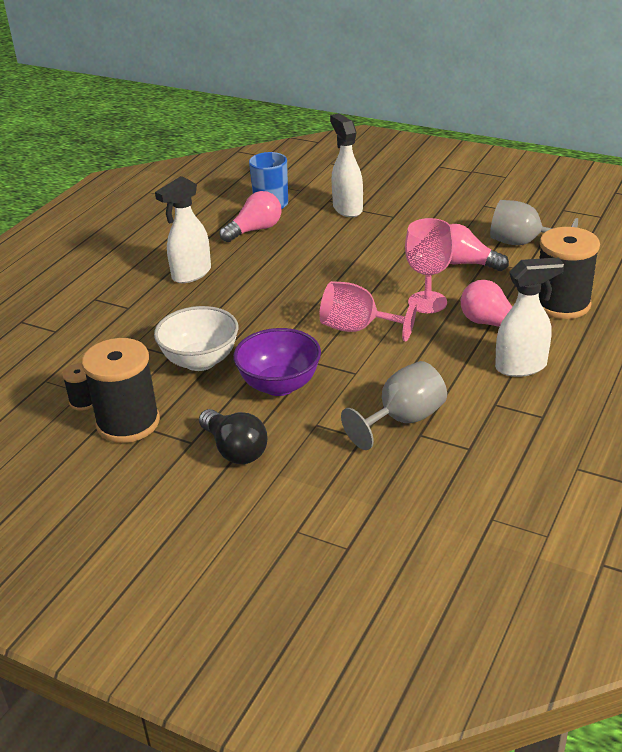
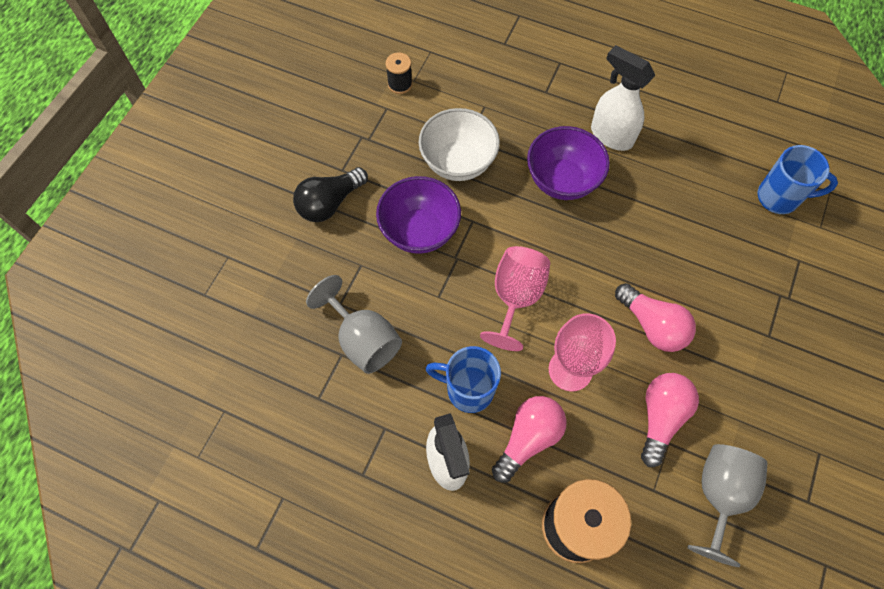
camera: 85 degrees right, 30 degrees up
(128, 423) = (370, 120): black spool -> none
(235, 301) = (562, 180): none -> purple bowl
(255, 230) = (712, 185): pink light bulb -> pink light bulb (652, 325)
(347, 209) = (780, 281): white spray bottle -> none
(451, 355) = (468, 390): none -> blue mug

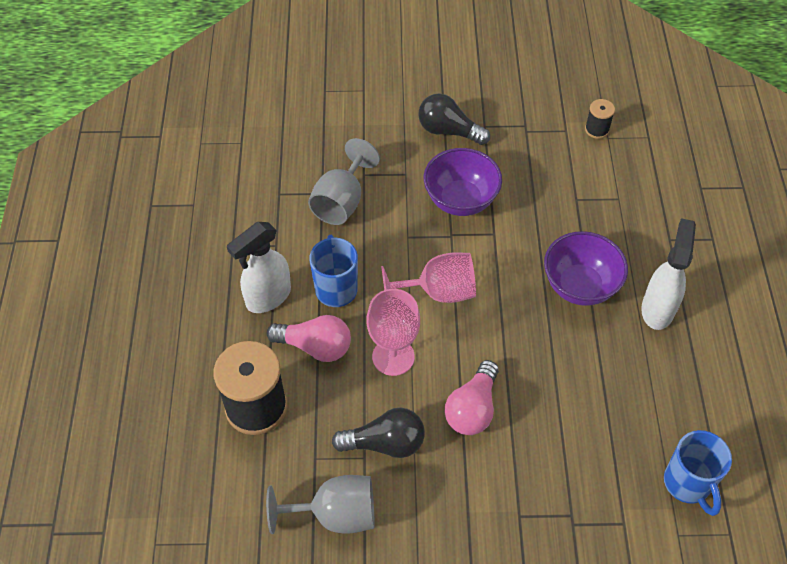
camera: 65 degrees right, 10 degrees down
(458, 162) = (545, 201): white bowl -> none
(660, 417) = (385, 443): pink light bulb -> black light bulb

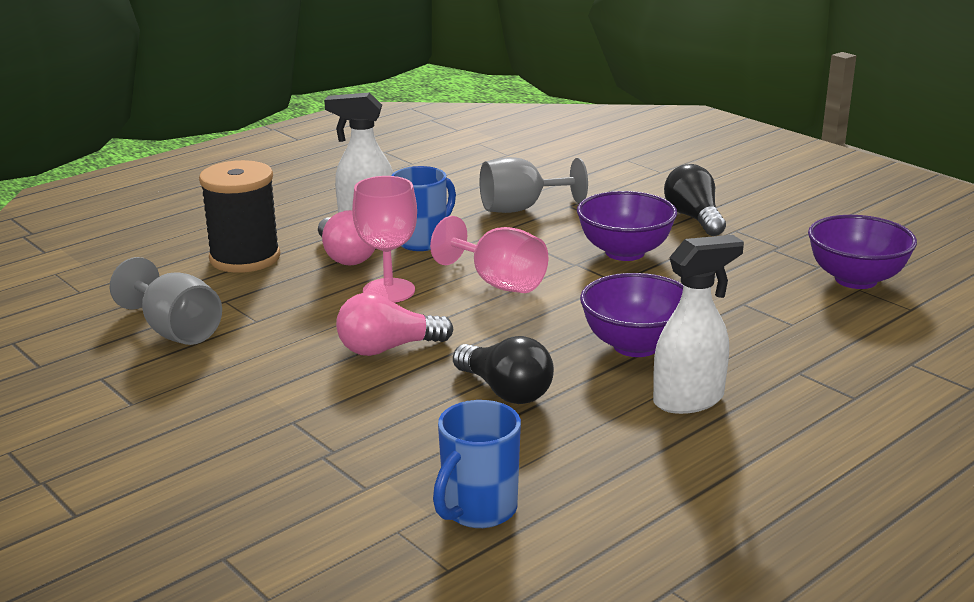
camera: 50 degrees right, 30 degrees down
(385, 443) = (285, 323): black light bulb -> black light bulb (505, 391)
(597, 129) = (856, 279): black spool -> purple bowl

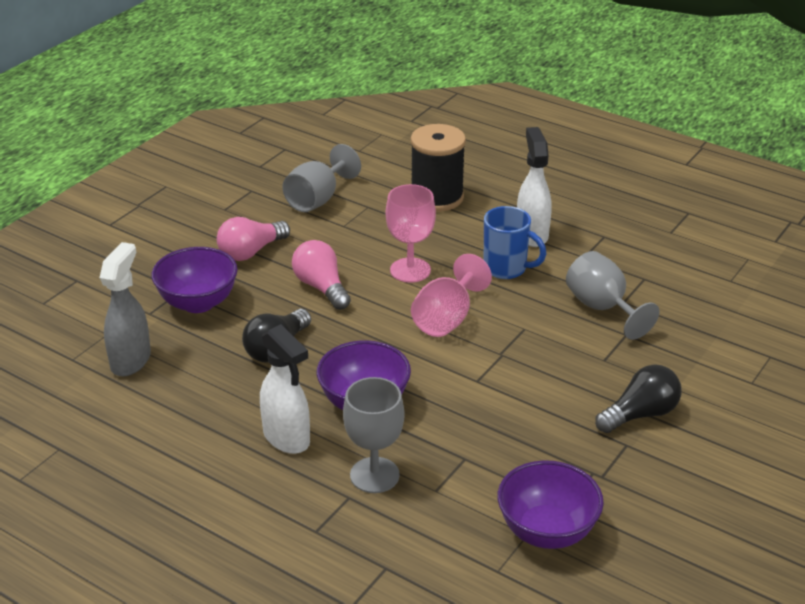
camera: 75 degrees right, 10 degrees up
(345, 256) = (460, 239): pink light bulb -> pink light bulb (251, 252)
(478, 510) = (131, 360): blue mug -> grey spray bottle
(624, 252) = (537, 379): purple bowl -> purple bowl (198, 303)
(764, 353) = (374, 475): none -> grey goblet

